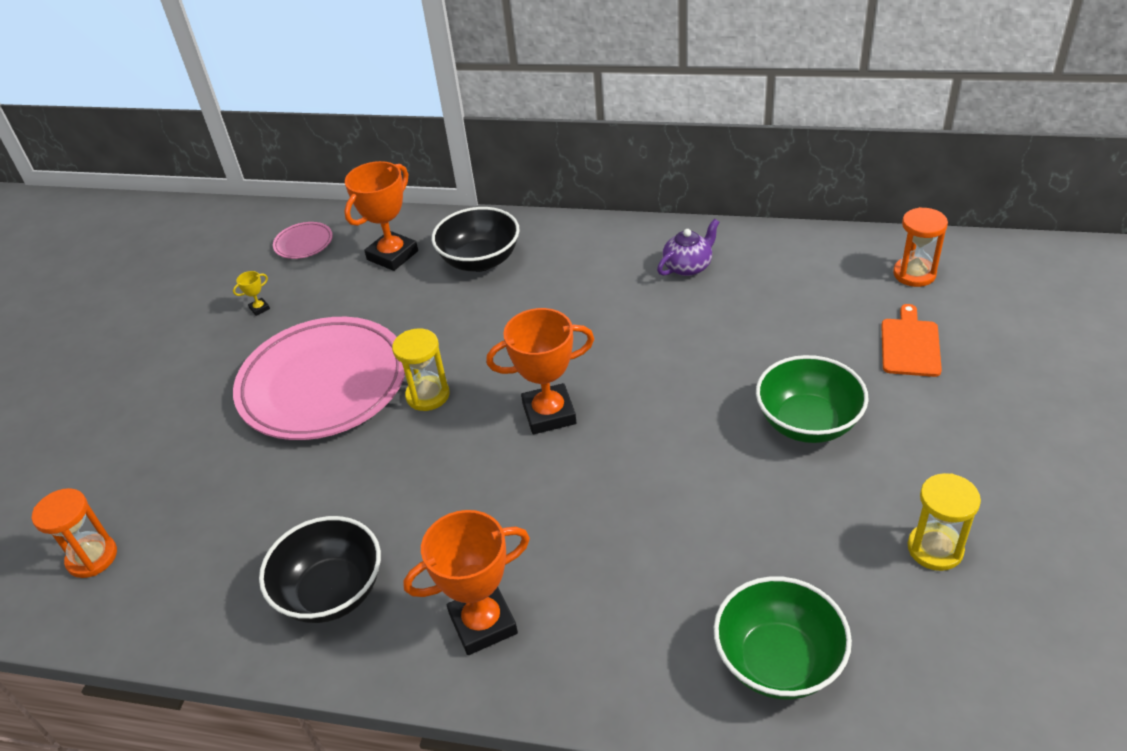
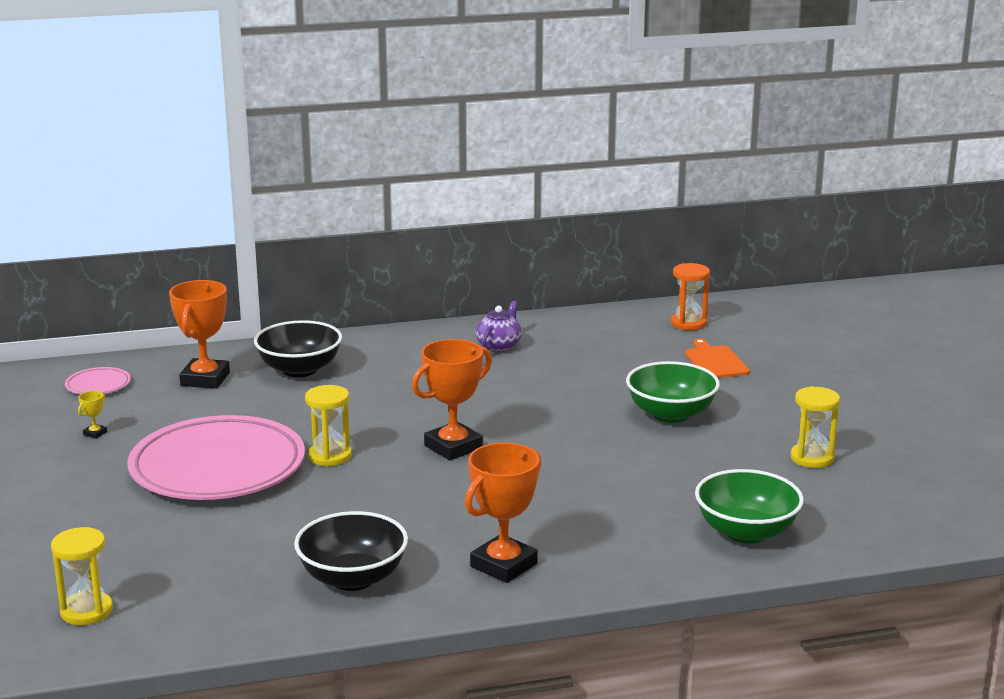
camera: 30 degrees left, 20 degrees down
(92, 557) = (86, 611): orange hourglass -> yellow hourglass

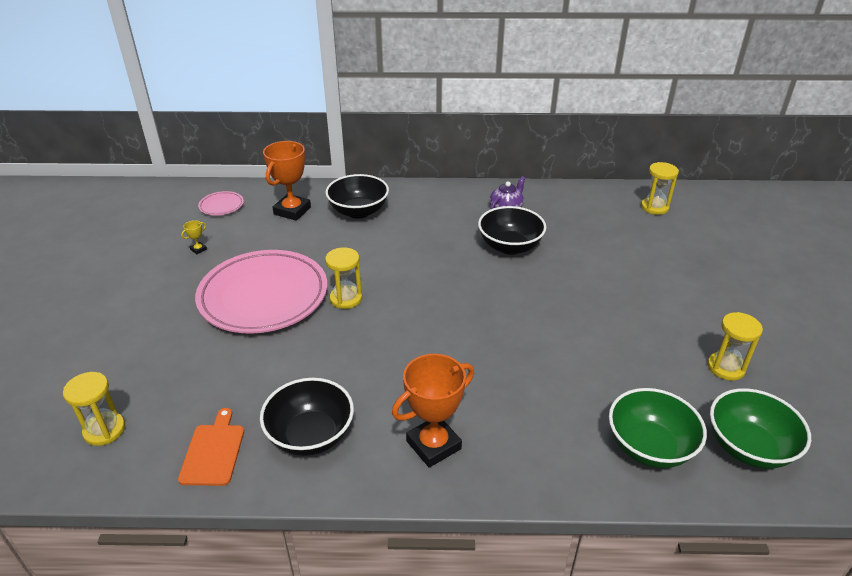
camera: 15 degrees right, 15 degrees up
(453, 447) = (439, 304): orange trophy -> none
(519, 382) = (510, 246): none -> black bowl
(671, 414) = (617, 298): green bowl -> green bowl (748, 447)
(688, 323) = (654, 207): orange hourglass -> yellow hourglass
(715, 361) = (667, 248): orange cutting board -> orange cutting board (213, 451)

